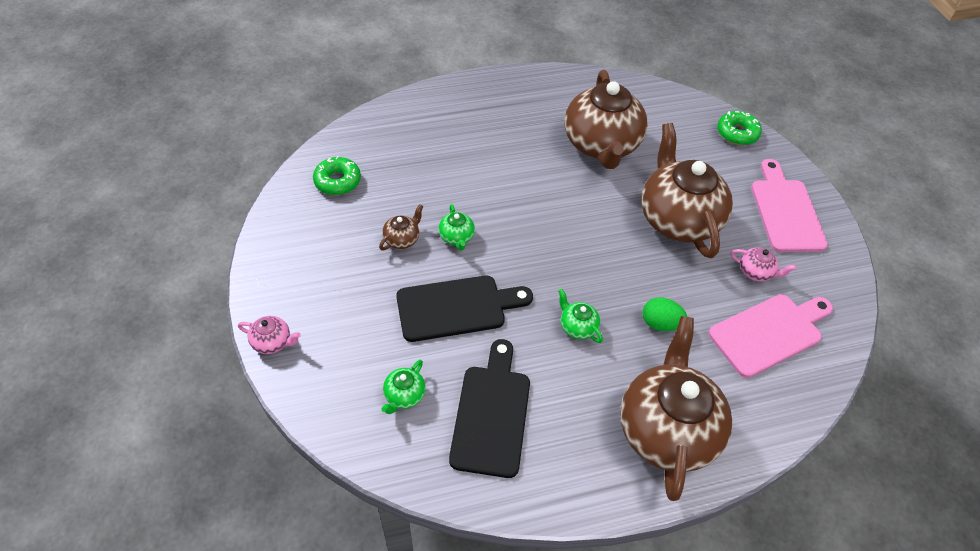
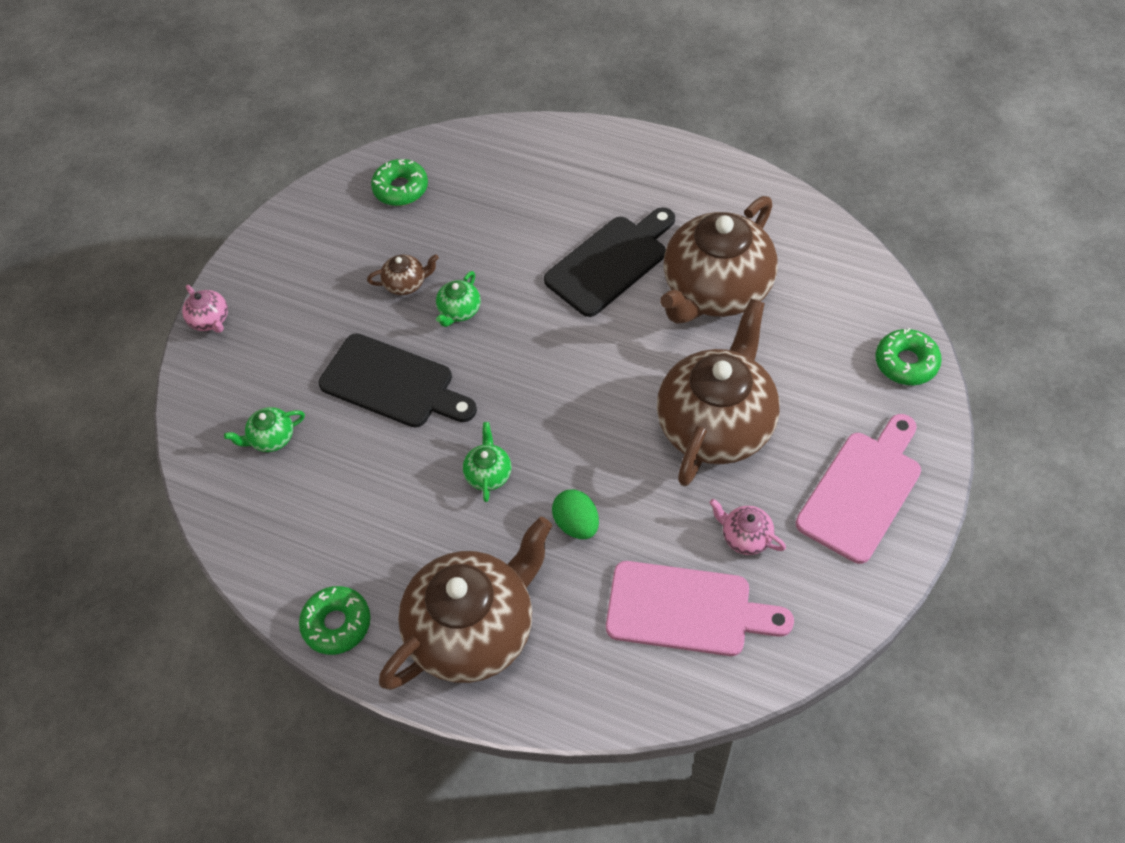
camera: 45 degrees right, 5 degrees up
(492, 414) = (329, 505): black cutting board -> black cutting board (610, 262)
(577, 489) = (337, 624): none -> green donut
(756, 272) = (745, 537): pink teapot -> pink teapot turned 150 degrees clockwise

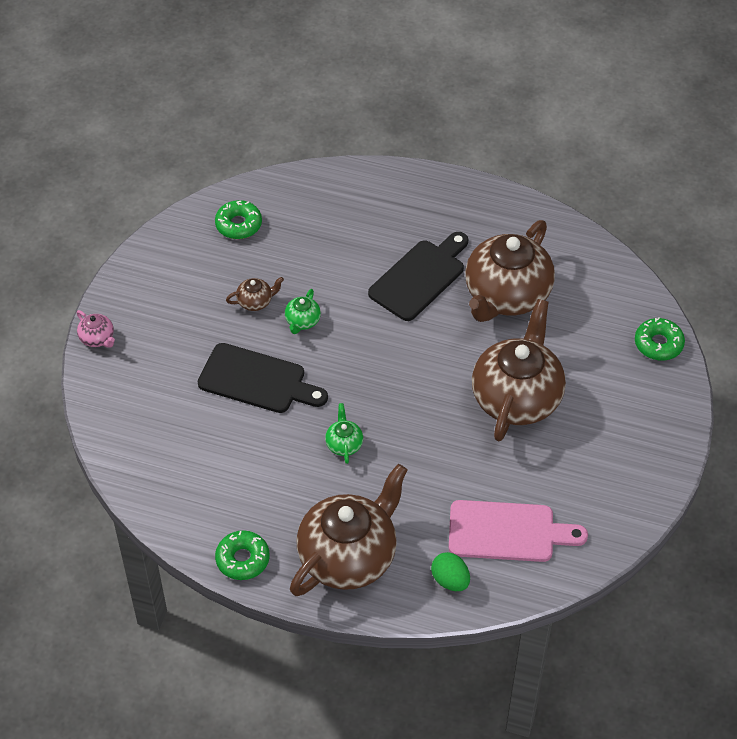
camera: 10 degrees left, 5 degrees down
(271, 438) = (166, 427): green teapot -> none
(576, 524) = (417, 476): green egg -> green egg (450, 580)
(745, 537) = (546, 478): pink teapot -> none
(862, 491) = (631, 440): pink cutting board -> none

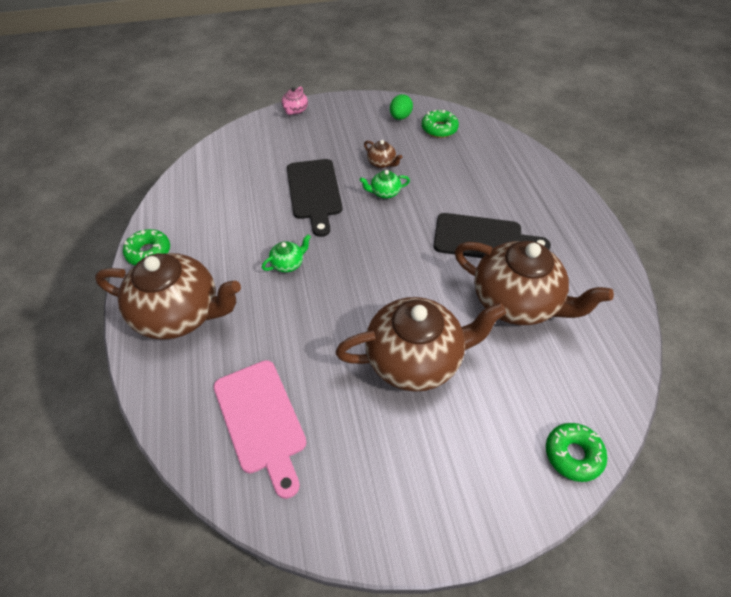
camera: 60 degrees right, 0 degrees up
(450, 580) = (185, 397): green egg -> green egg (400, 117)
(506, 296) = (516, 302): brown teapot -> brown teapot turned 150 degrees counterclockwise

